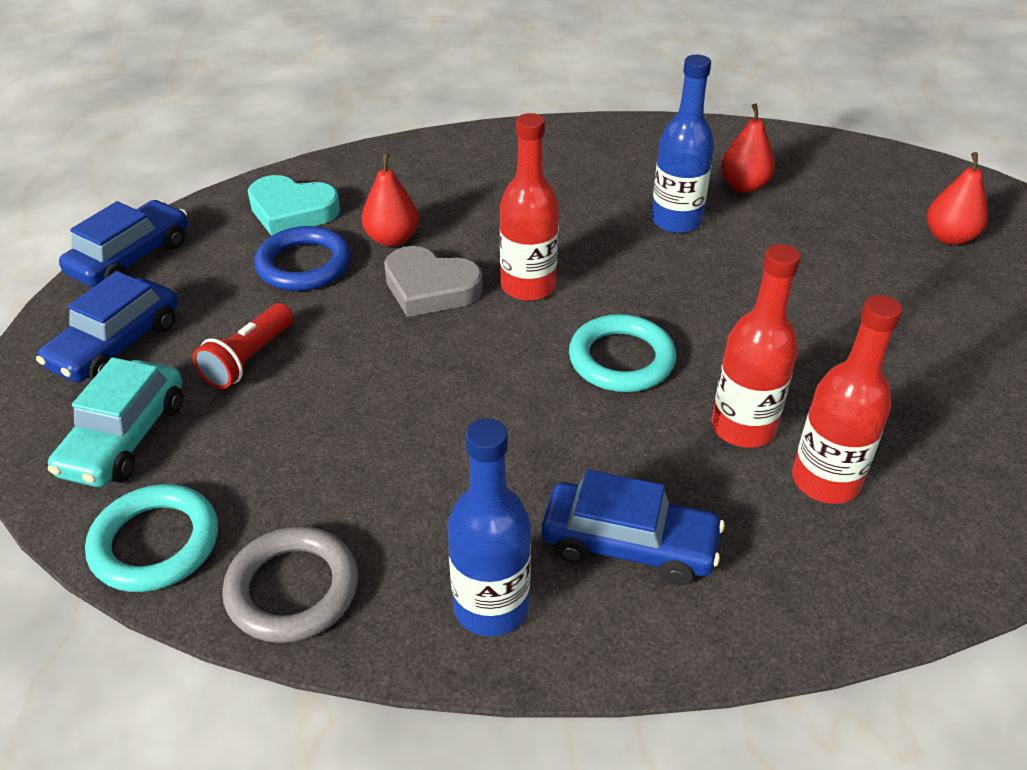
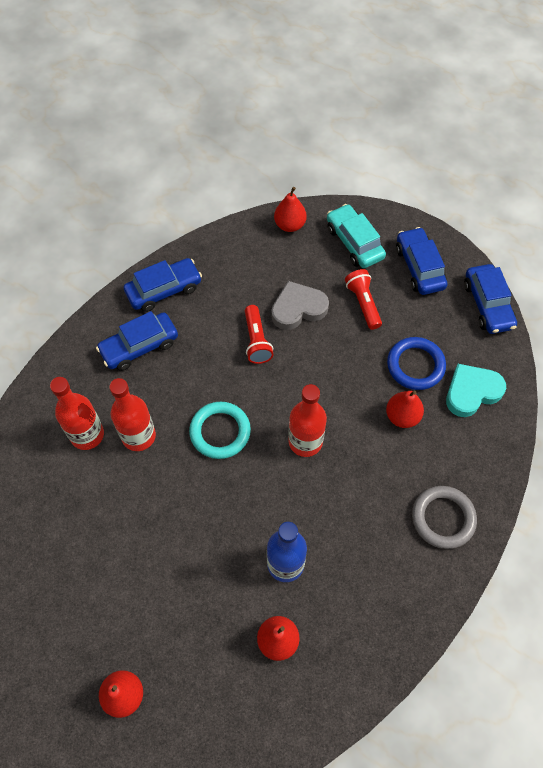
camera: 135 degrees right, 20 degrees up
(155, 543) = (290, 225): turquoise ring -> red pear
(292, 589) = (230, 247): grey ring -> grey ring (443, 518)
(430, 288) = (345, 401): grey heart -> grey heart (298, 308)
(444, 420) = (256, 341): none -> red flashlight
(491, 607) = (164, 290): blue bottle -> blue car

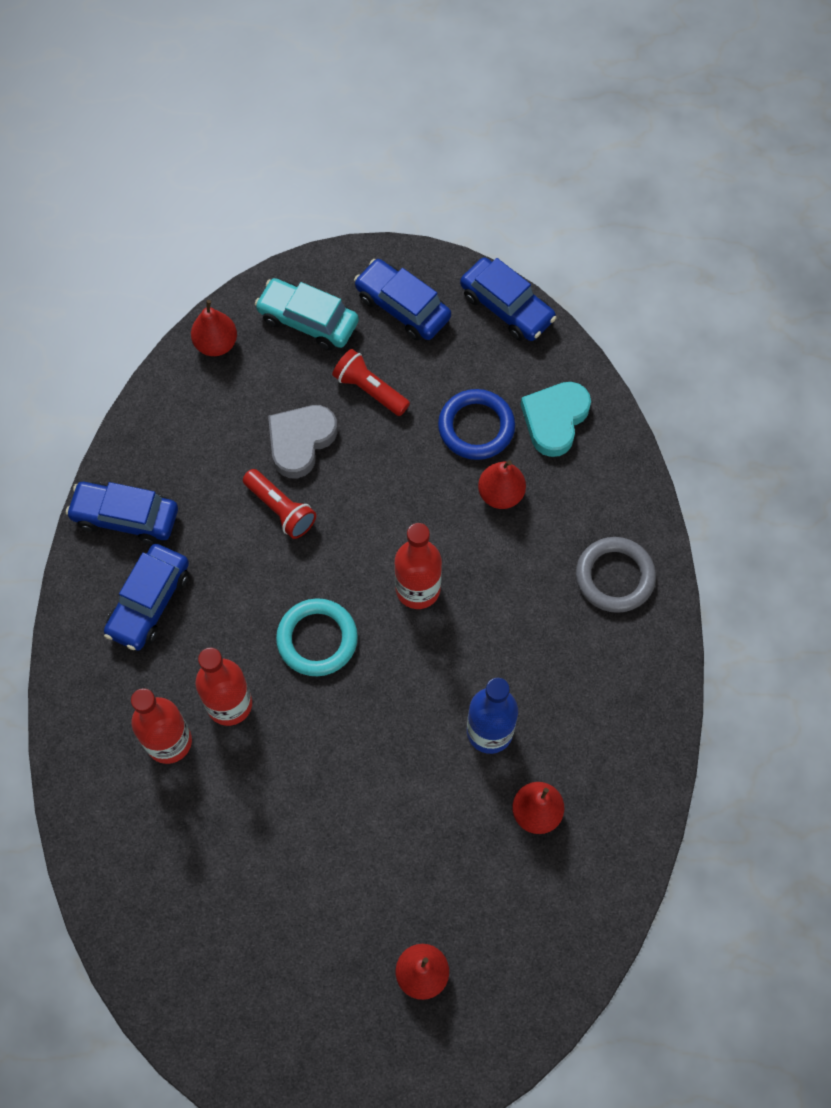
camera: 35 degrees left, 5 degrees up
(164, 290) = (125, 517): blue car -> blue car turned 105 degrees counterclockwise

